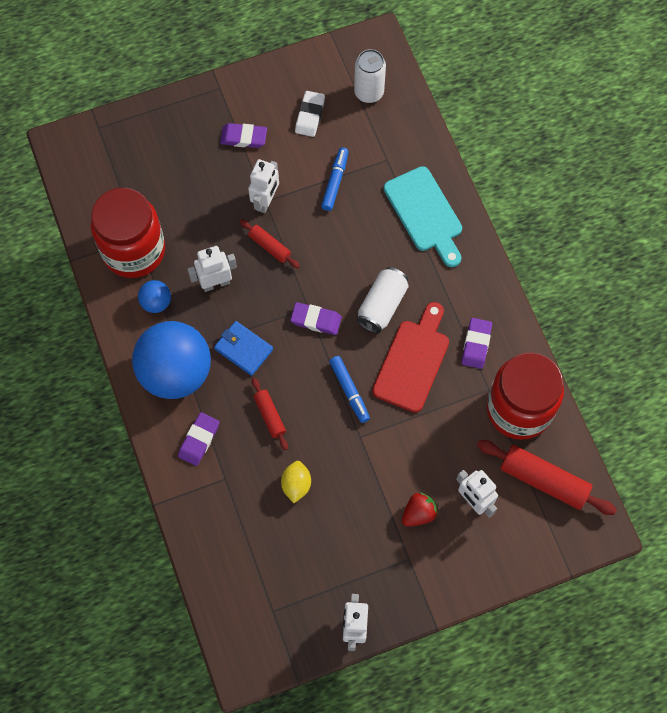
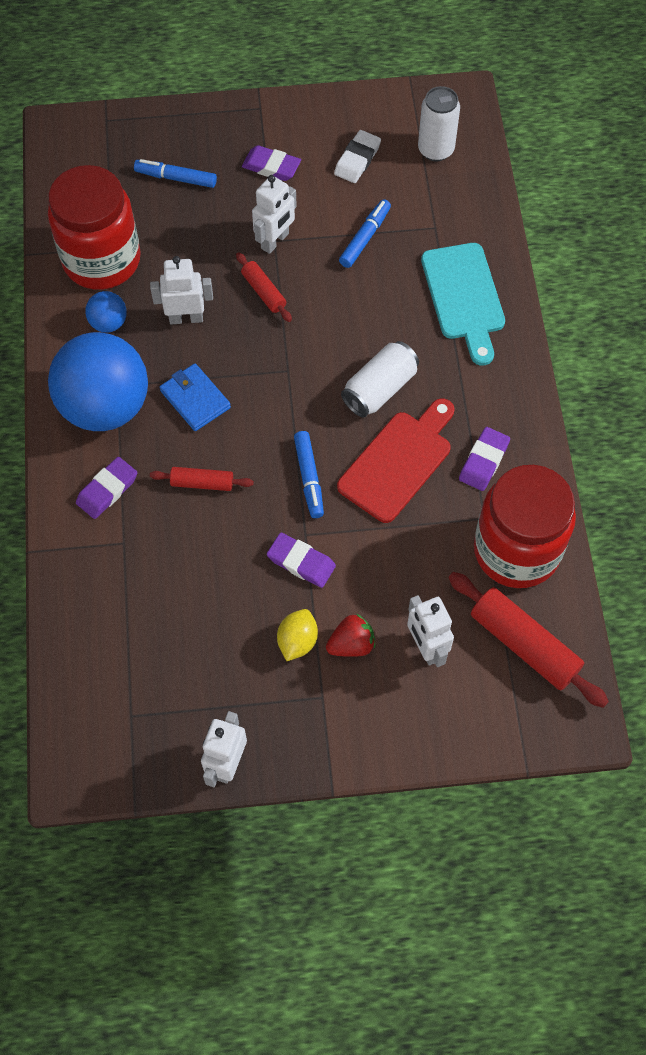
camera: 15 degrees right, 5 degrees down
(170, 165) = (176, 178): none -> blue marker
(270, 416) = (202, 483): red rolling pin -> red rolling pin turned 75 degrees counterclockwise
(296, 485) = (209, 571): yellow lemon -> yellow lemon (297, 641)
(316, 320) = (293, 387): purple eraser -> purple eraser (301, 562)

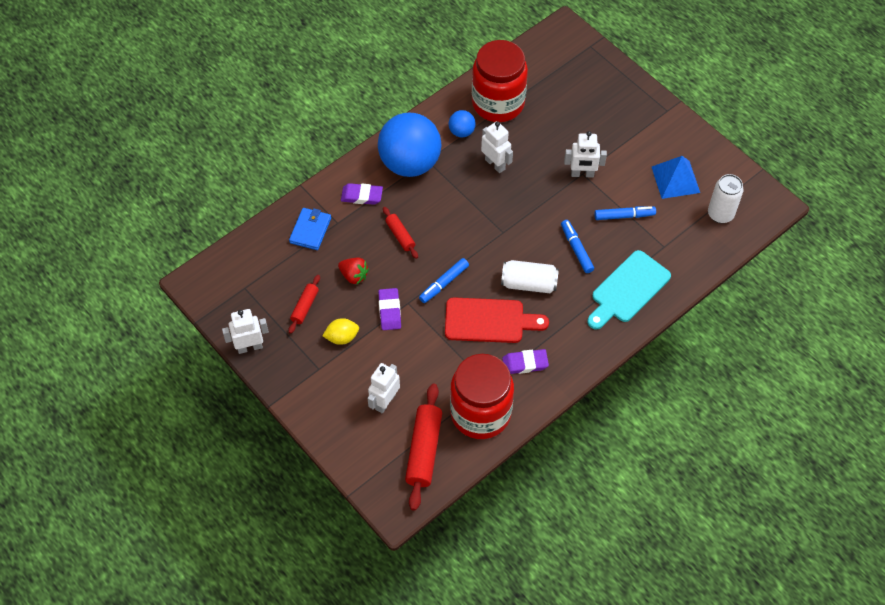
camera: 55 degrees right, 5 degrees down
(176, 178) = (581, 102): blue marker -> blue marker (576, 249)
(195, 399) = (448, 200): blue wallet -> blue wallet (310, 230)
(263, 292) = (544, 189): red rolling pin -> red rolling pin (305, 307)
(271, 166) = (631, 141): purple eraser -> none
(351, 644) = (359, 364): red strawberry -> red strawberry (354, 276)
(357, 160) = (675, 179): white eraser -> blue pyramid

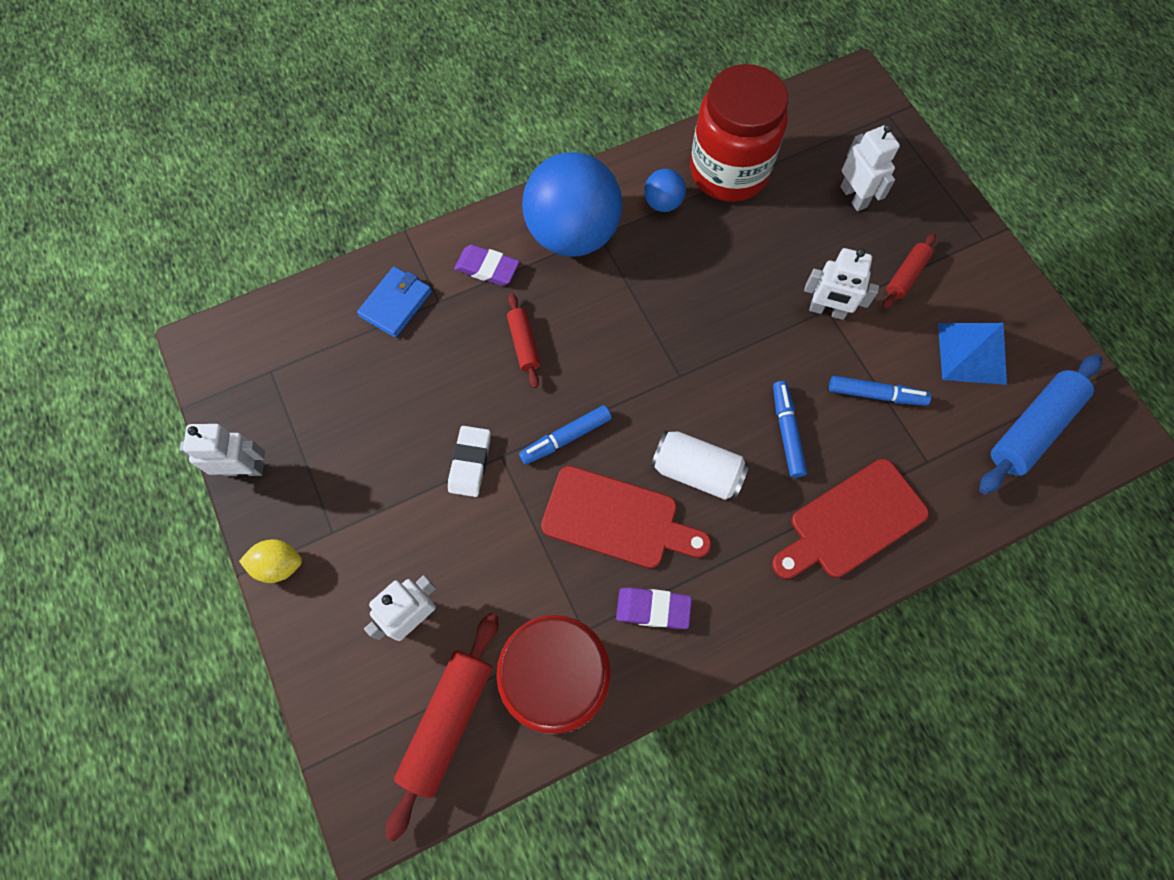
camera: 15 degrees right, 10 degrees up
(305, 307) = (347, 424): red rolling pin -> red rolling pin (906, 275)
(342, 337) = (384, 488): yellow lemon -> yellow lemon (279, 565)
(354, 276) = (435, 392): red strawberry -> none
(389, 311) = (470, 463): purple eraser -> white eraser
(495, 164) = (698, 264): white robot -> white robot (853, 197)
(628, 289) = (852, 522): turquoise cutting board -> red cutting board
(720, 214) = (1032, 428): white can -> blue rolling pin

